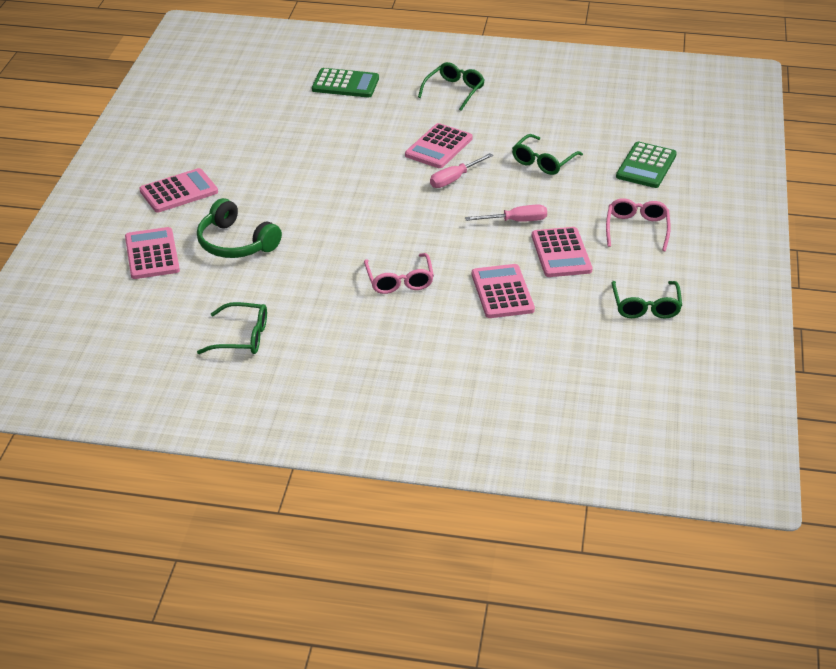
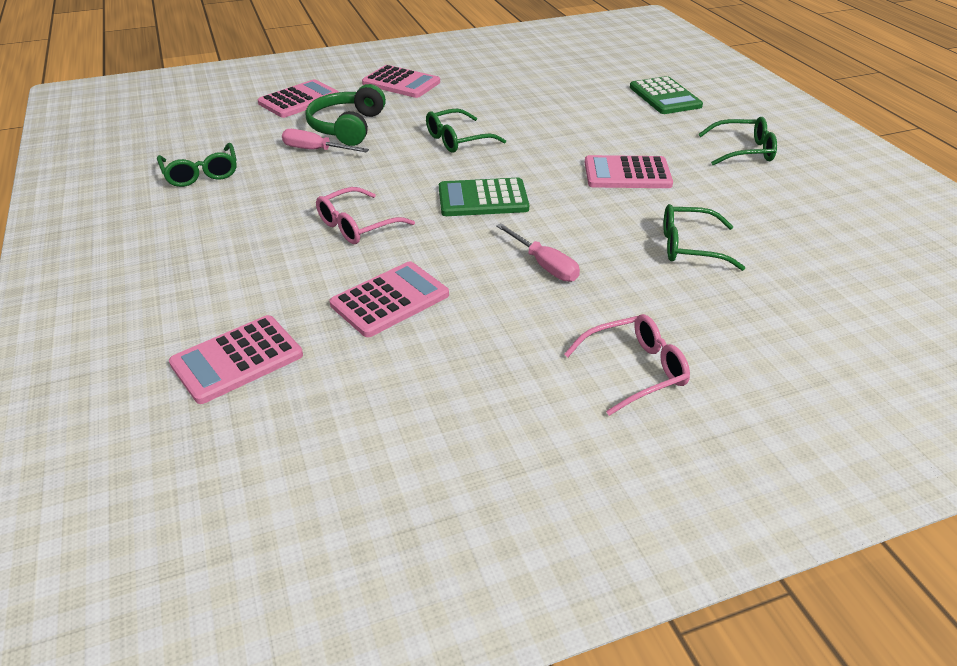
camera: 60 degrees right, 0 degrees up
(454, 179) = (580, 201): pink screwdriver -> pink screwdriver (316, 150)
(561, 253) = (512, 320): pink calculator -> pink calculator (237, 359)
(646, 166) = (794, 332): green calculator -> green calculator (483, 199)
(646, 307) = (456, 439): green glasses -> green glasses (457, 140)

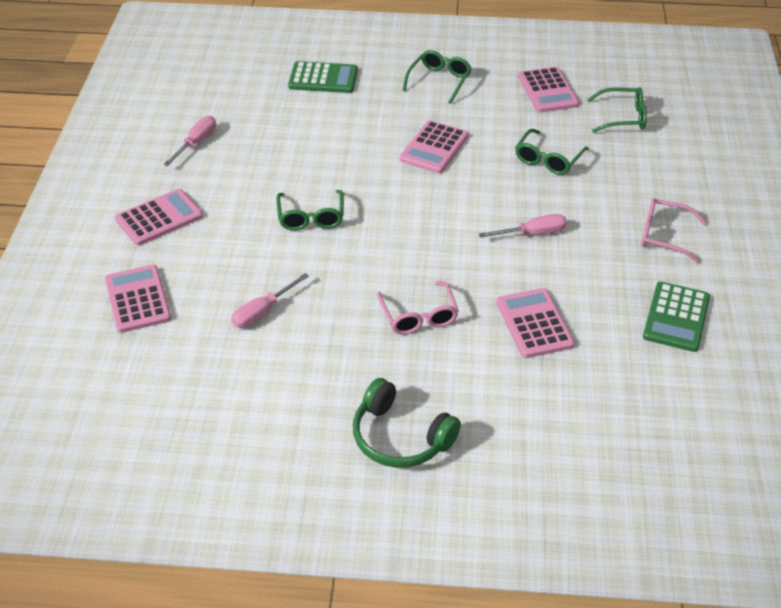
camera: 65 degrees left, 5 degrees up
(201, 173) = (253, 402): green glasses -> green glasses (623, 117)
(237, 359) = (567, 422): pink calculator -> pink calculator (547, 91)
(347, 127) = (230, 279): green headphones -> green headphones (400, 437)
(483, 199) = (422, 234): green calculator -> green calculator (676, 317)
(509, 71) = (196, 143): none -> pink screwdriver
(635, 370) = (663, 235): pink glasses -> pink glasses turned 75 degrees counterclockwise

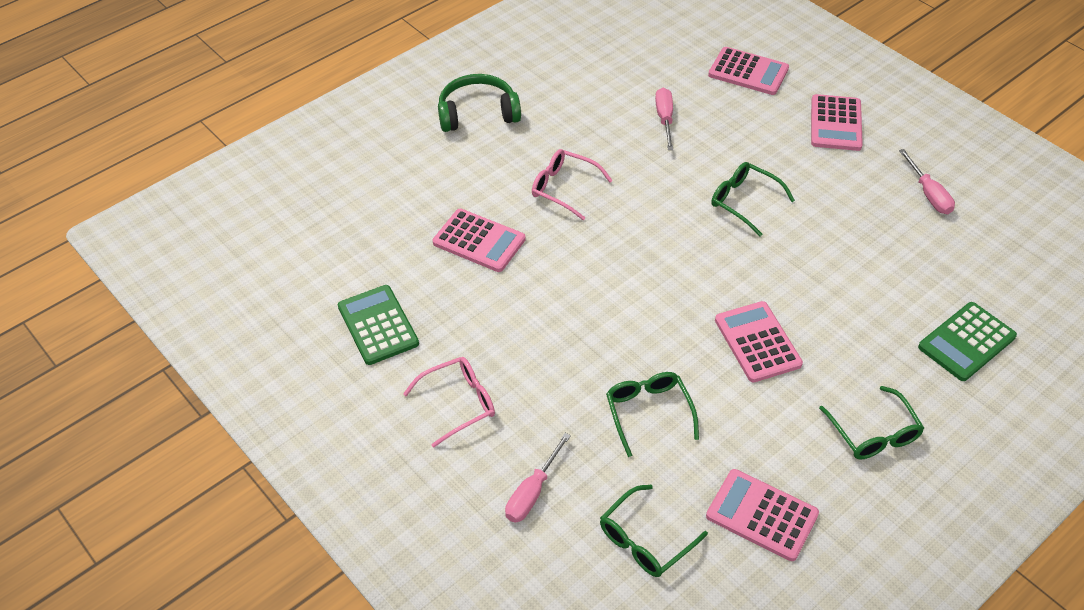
camera: 135 degrees right, 5 degrees up
(532, 233) = (568, 318): pink screwdriver -> pink screwdriver (532, 492)

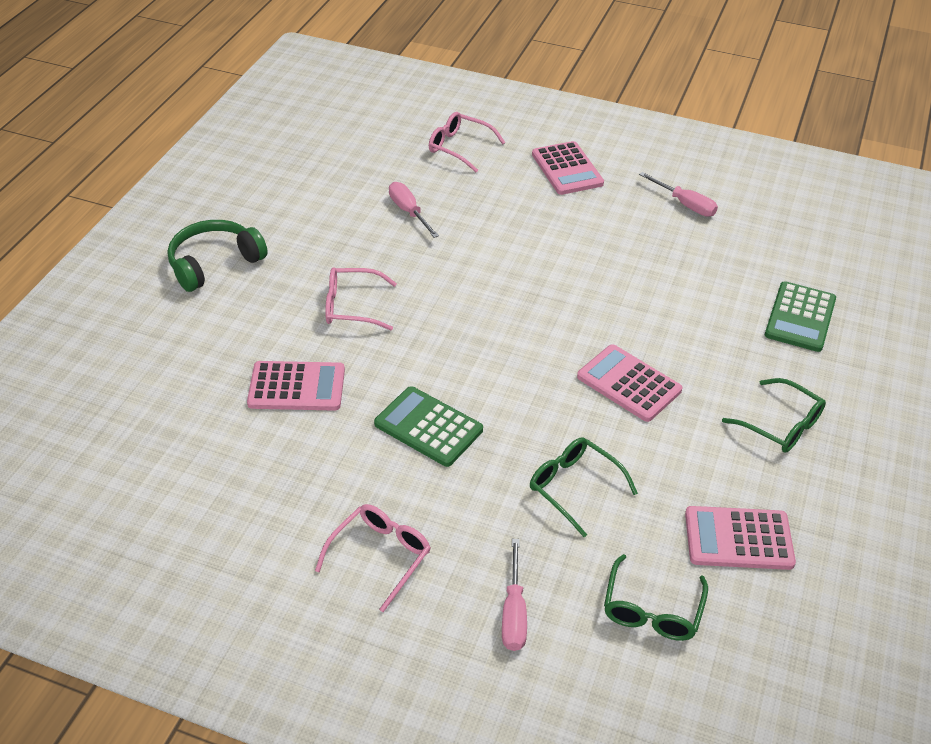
camera: 30 degrees left, 5 degrees down
(378, 325) = (240, 512): green calculator -> green calculator (428, 427)
(744, 201) = (532, 262): green glasses -> none
(748, 72) = (459, 147): pink calculator -> pink glasses

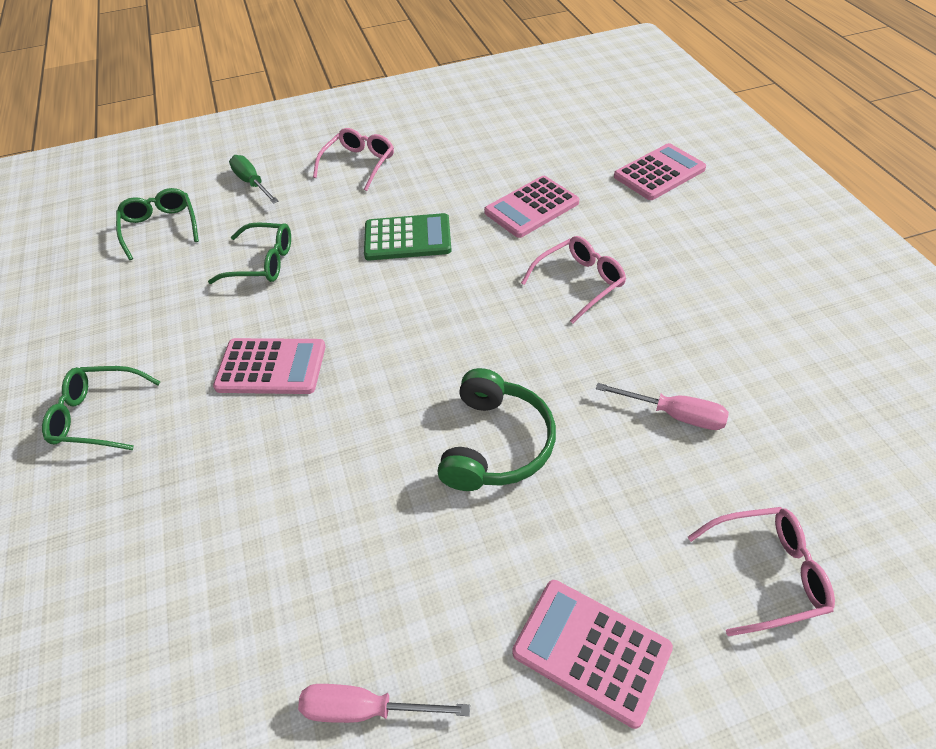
camera: 145 degrees right, 5 degrees up
(214, 263) = (736, 245): green headphones -> green headphones (496, 444)
(380, 556) = (359, 164): pink glasses -> pink glasses turned 150 degrees counterclockwise
(514, 612) = (252, 183): pink screwdriver -> green screwdriver
(738, 539) = (111, 299): pink calculator -> pink calculator (659, 173)
(800, 317) = (107, 581): green calculator -> none

